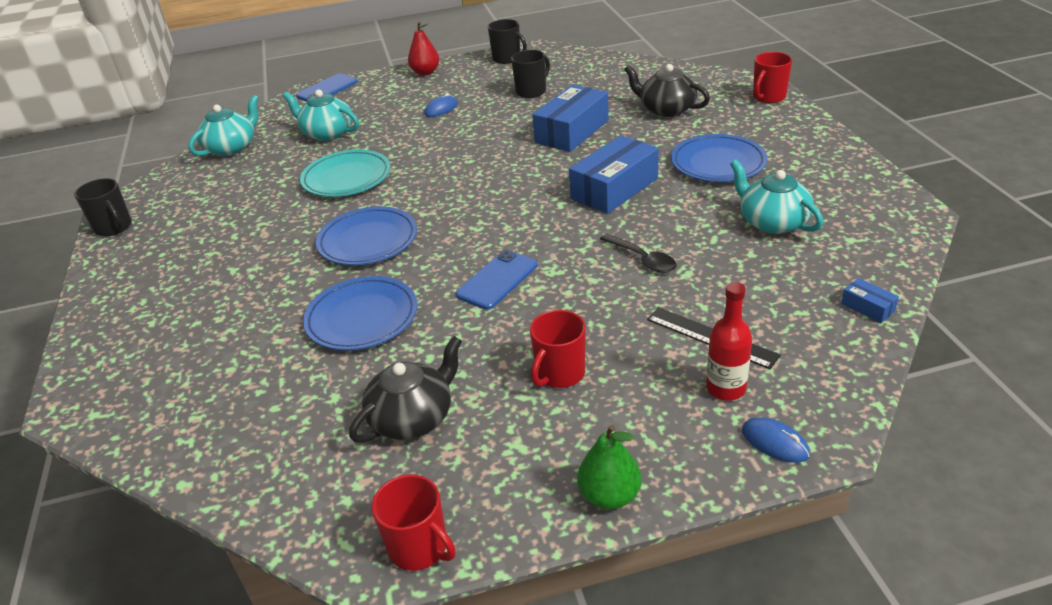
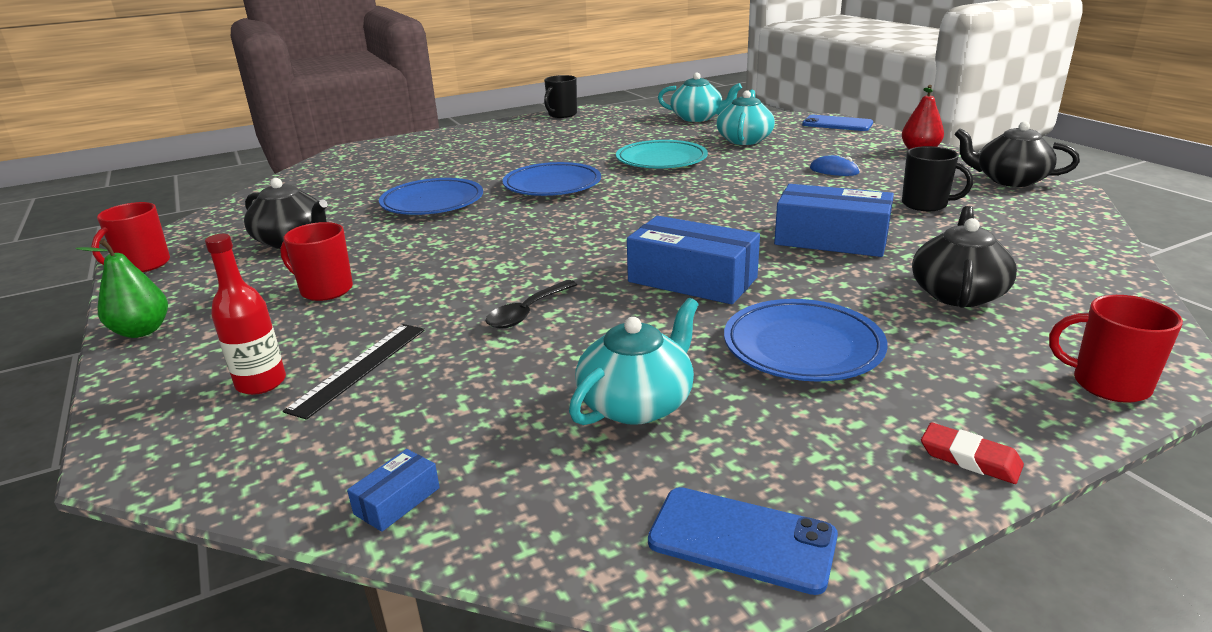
camera: 75 degrees right, 10 degrees down
(497, 280) = (487, 243): blue phone -> blue phone (742, 539)
(507, 59) = (1009, 180): black mug -> black teapot
(775, 442) = (153, 420): blue mouse -> none
(826, 140) = (970, 458): none -> red eraser

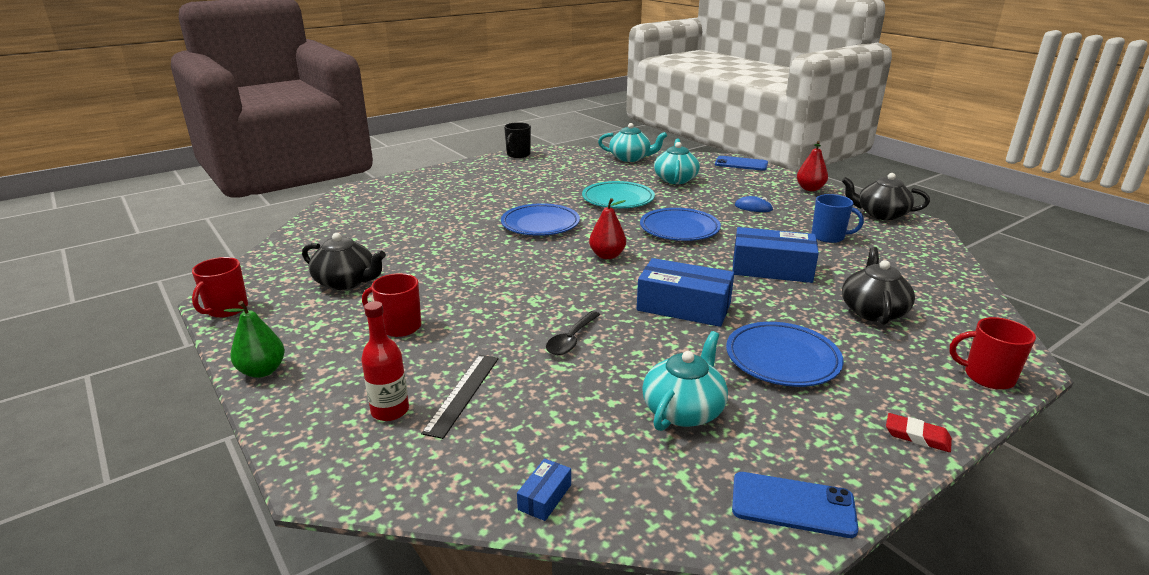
camera: 10 degrees left, 0 degrees up
(432, 203) = (448, 243): blue plate -> blue plate (679, 229)
(619, 220) = (607, 255): none -> red pear
(925, 204) = (828, 237): black mug -> blue mug

